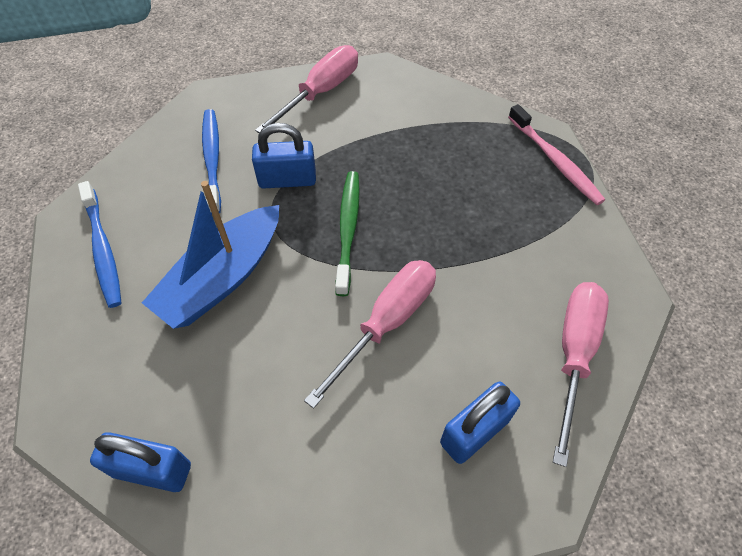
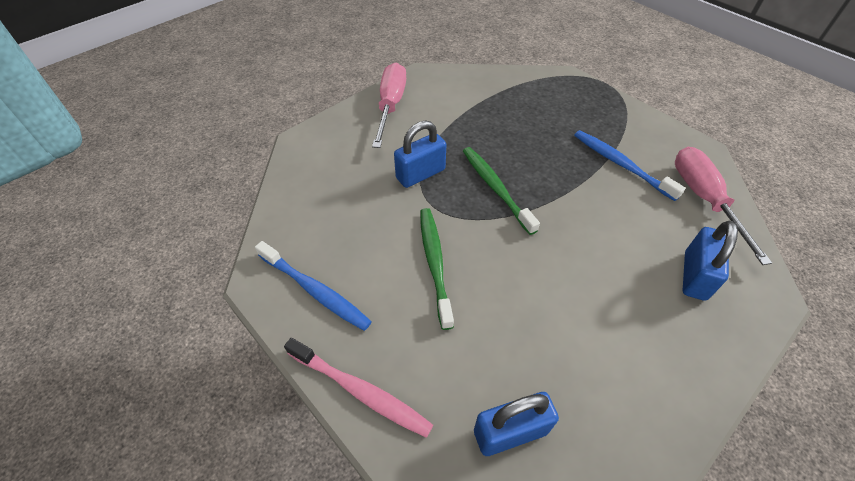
camera: 30 degrees left, 5 degrees down
(212, 159) = (348, 184): blue toothbrush -> blue toothbrush (621, 164)
(222, 278) = (435, 264): blue boat -> green toothbrush
(386, 323) = (578, 237): pink screwdriver -> none
(554, 160) = (586, 90): pink toothbrush -> pink toothbrush (360, 390)

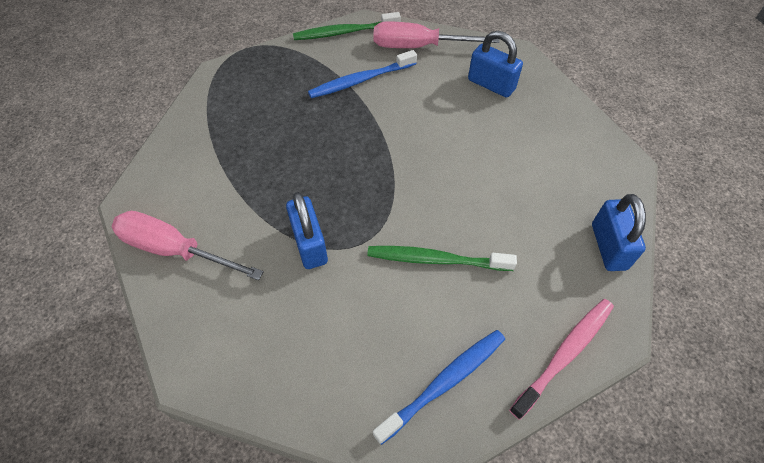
camera: 75 degrees left, 5 degrees up
(496, 188) = (356, 182): green toothbrush -> green toothbrush (345, 32)

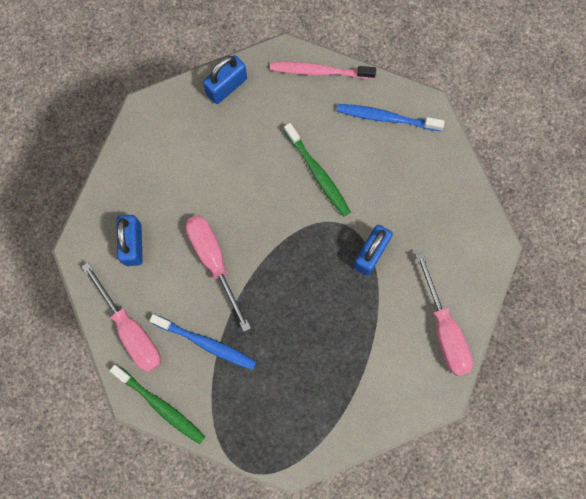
camera: 130 degrees left, 20 degrees up
(424, 124) = (213, 261): none -> pink screwdriver

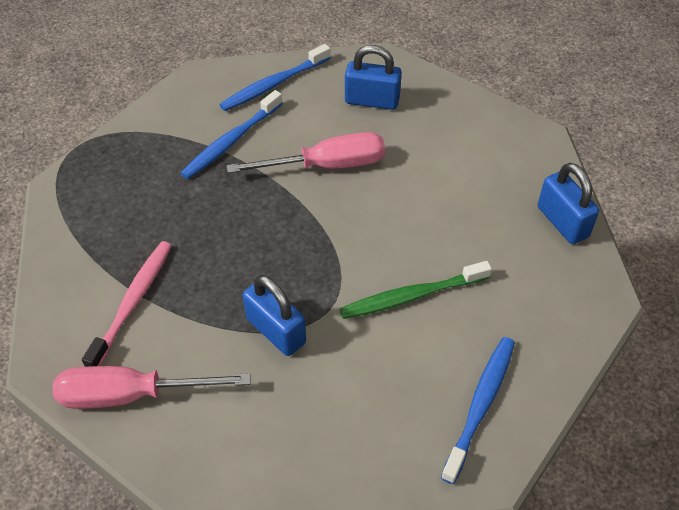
camera: 105 degrees right, 25 degrees down
(131, 330) = (274, 84): pink screwdriver -> blue toothbrush
(160, 405) = (182, 93): green toothbrush -> none
(320, 71) = (572, 335): pink toothbrush -> pink toothbrush (132, 303)

